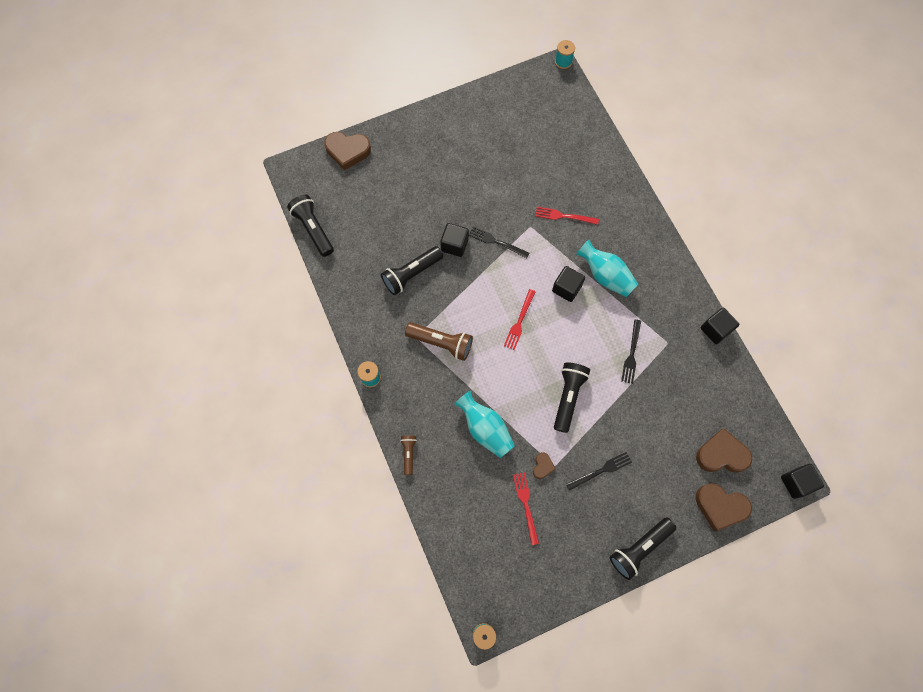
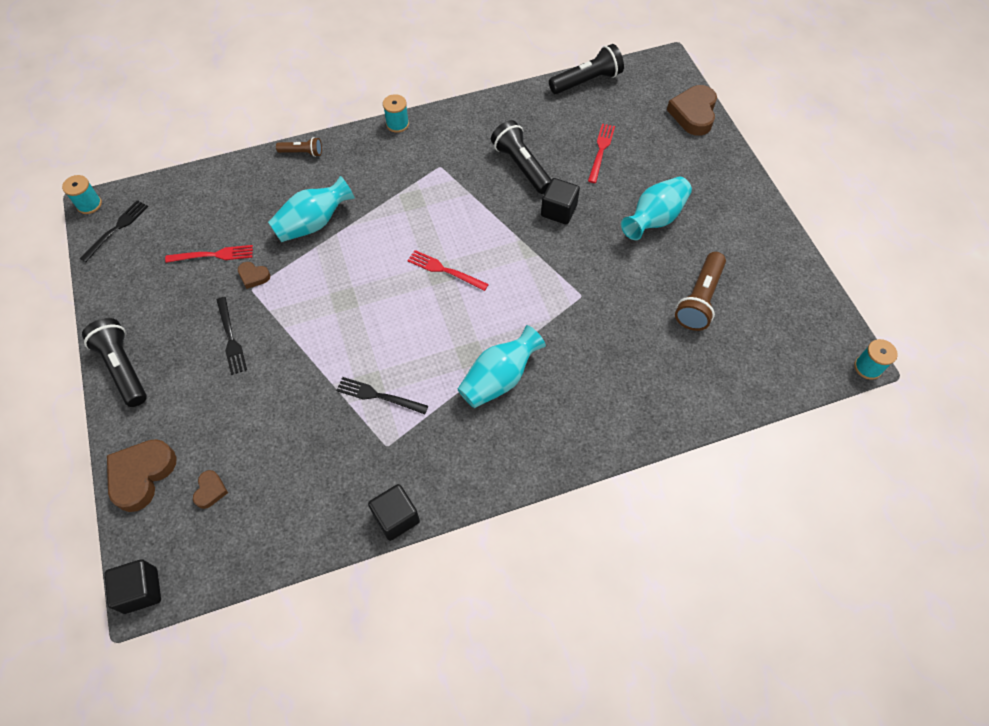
camera: 95 degrees right, 10 degrees down
(441, 343) = (428, 189): brown flashlight -> brown flashlight (699, 300)
(456, 179) = (654, 219): none -> turquoise vase
(496, 242) = (560, 255): black fork -> black fork (116, 229)
(564, 216) = (596, 337): red fork -> red fork (601, 151)
(566, 288) = (485, 328): black cube -> none
(568, 397) = (334, 313): black flashlight -> none
(721, 454) = (210, 490): brown heart -> brown heart, size x0.50

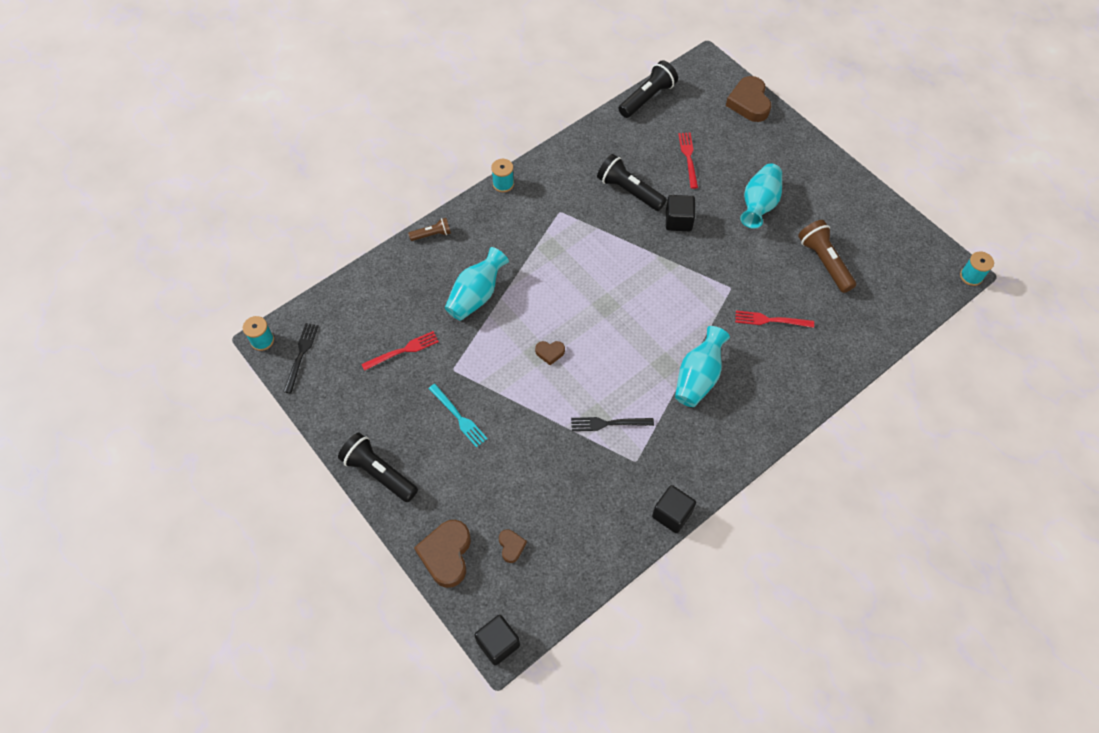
camera: 20 degrees left, 0 degrees up
(231, 338) = (458, 417): black fork -> turquoise fork
(253, 276) = (449, 358): brown heart -> brown heart (550, 353)
(444, 270) = (609, 301): red fork -> red fork (770, 320)
(699, 300) = (824, 262): brown flashlight -> brown flashlight turned 150 degrees clockwise

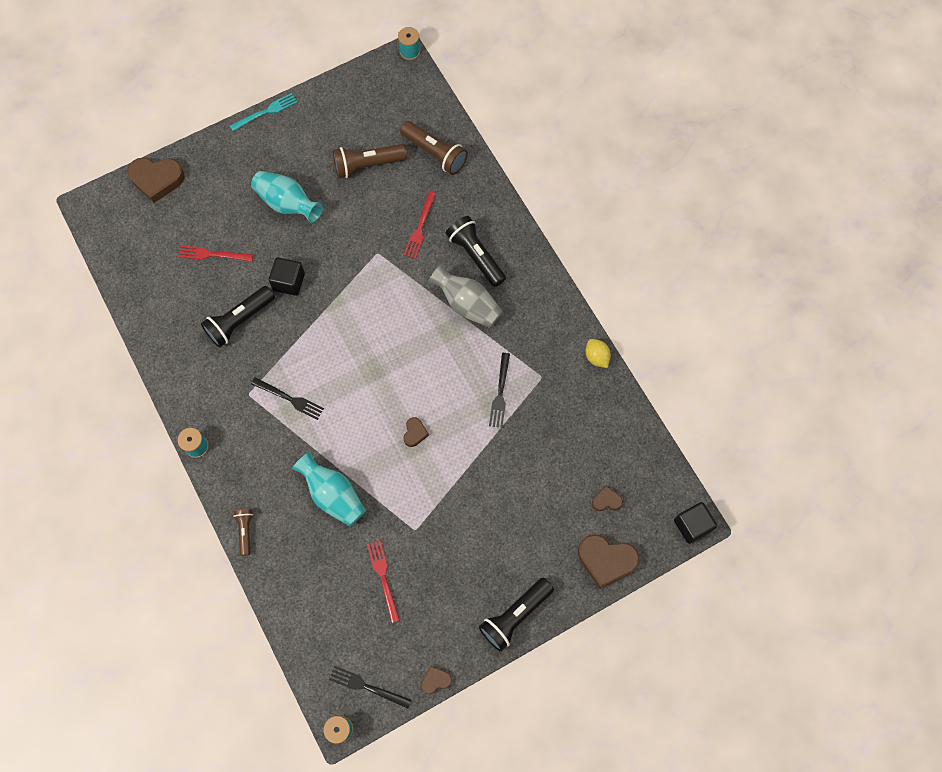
camera: 80 degrees left, 10 degrees up
(310, 411) = (435, 680): none -> brown heart
(458, 417) = (469, 531): turquoise fork -> turquoise fork (266, 112)
(562, 244) = (290, 399): none -> black fork
(647, 98) = (120, 276): black flashlight -> black flashlight (475, 255)
(672, 514) = (596, 357): black cube -> yellow lemon
(698, 377) = (467, 304): turquoise vase -> grey vase
(860, 320) = (435, 153): none -> brown flashlight

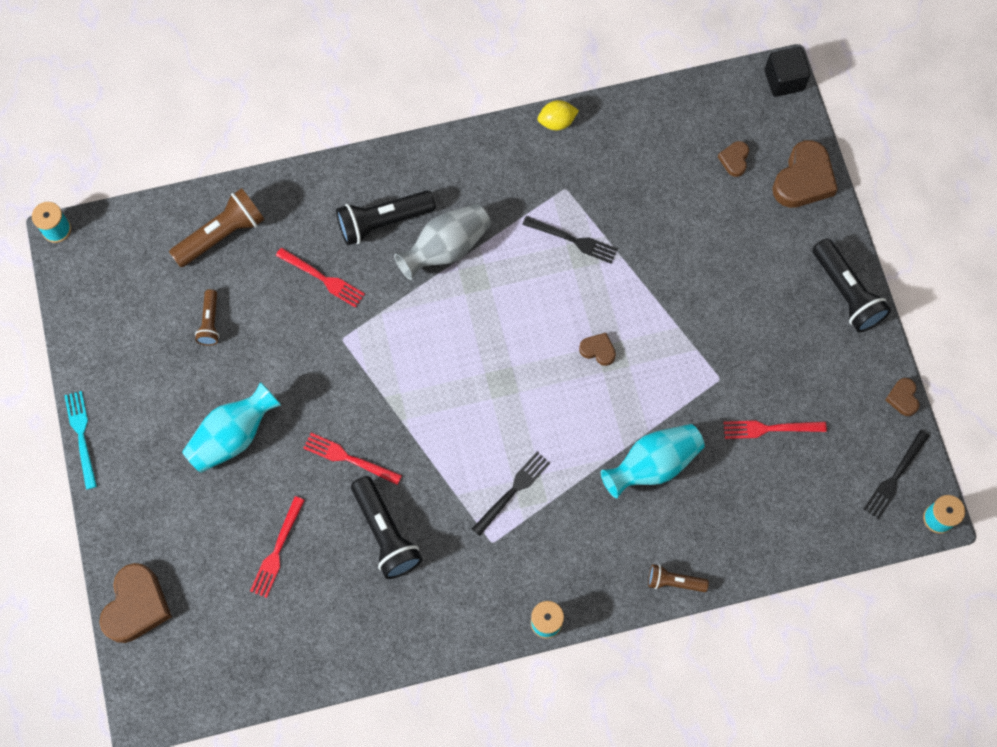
camera: 75 degrees left, 0 degrees up
(289, 282) = (349, 458): black cube -> red fork
(367, 165) = (210, 322): brown flashlight -> brown flashlight, size x0.56

